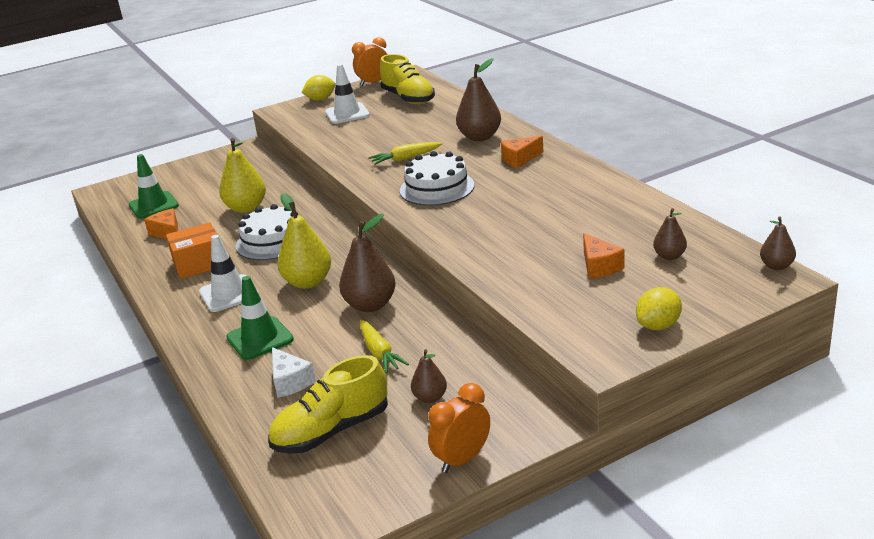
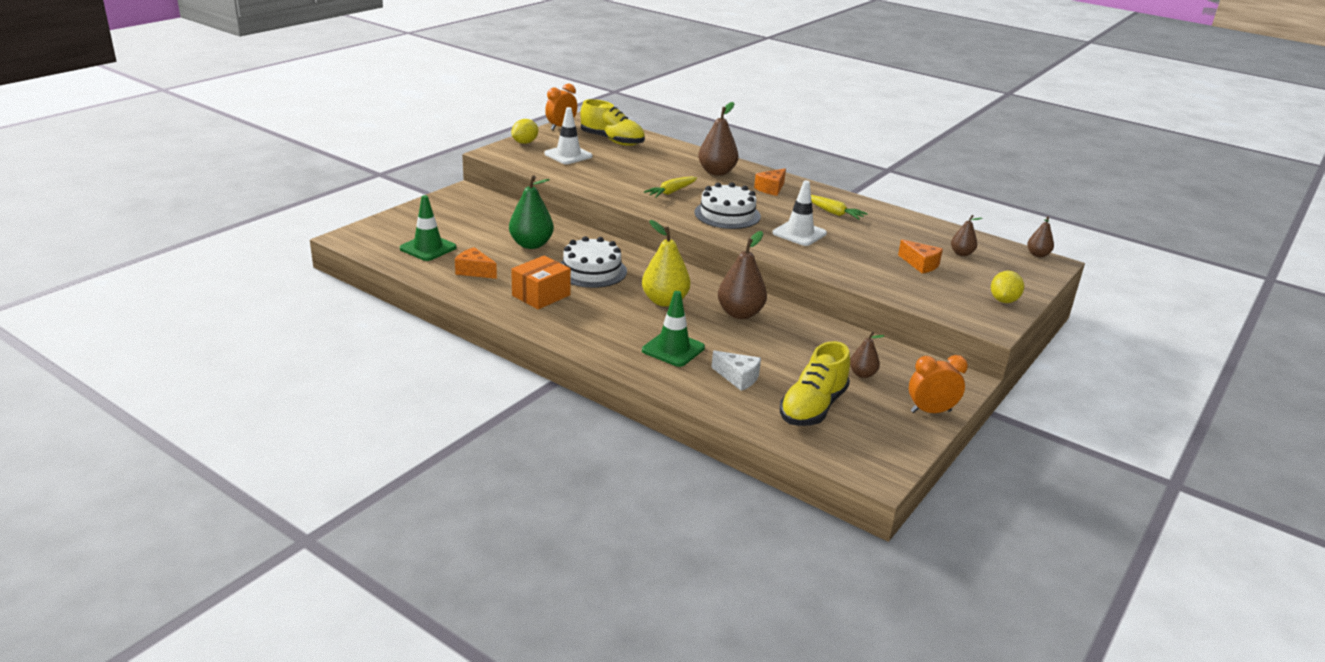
camera: 30 degrees left, 0 degrees up
(229, 294) = (601, 317): white traffic cone -> white traffic cone (799, 233)
(246, 208) = (531, 244): yellow pear -> green pear
(379, 353) = (787, 348): yellow carrot -> yellow carrot (833, 212)
(462, 459) = (931, 411): orange clock -> orange clock turned 60 degrees clockwise

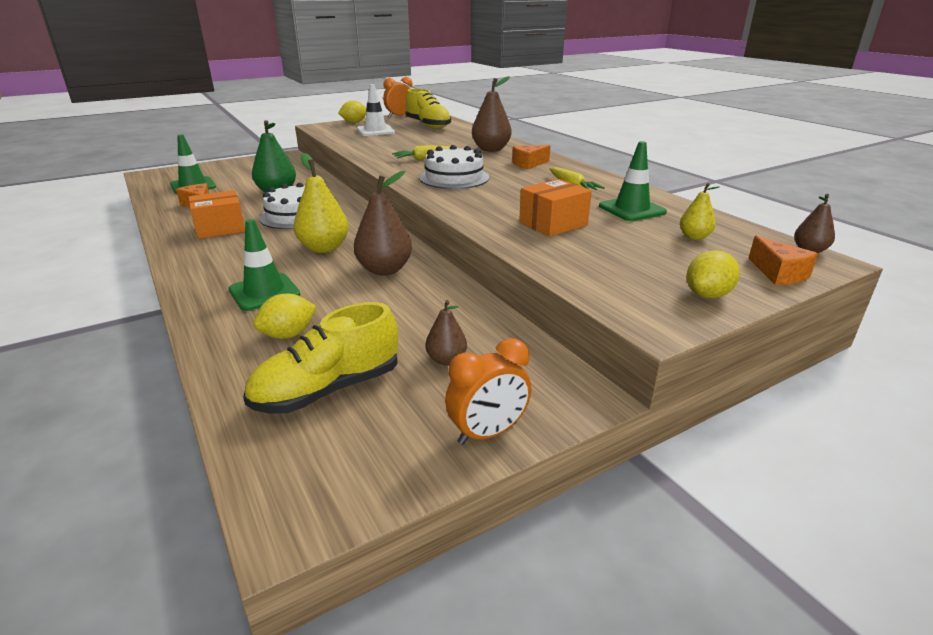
camera: 25 degrees right, 0 degrees up
(738, 378) = (288, 335): white cheese -> yellow lemon
(799, 233) = (509, 198): white traffic cone -> none
(858, 255) = (553, 224): none -> orange box
(899, 232) = (632, 209): none -> green traffic cone
(920, 264) = (624, 241): orange cheese -> orange cheese (778, 273)
(931, 411) = (488, 433): orange clock -> orange clock turned 135 degrees clockwise
(961, 253) = (694, 237): brown pear -> yellow pear

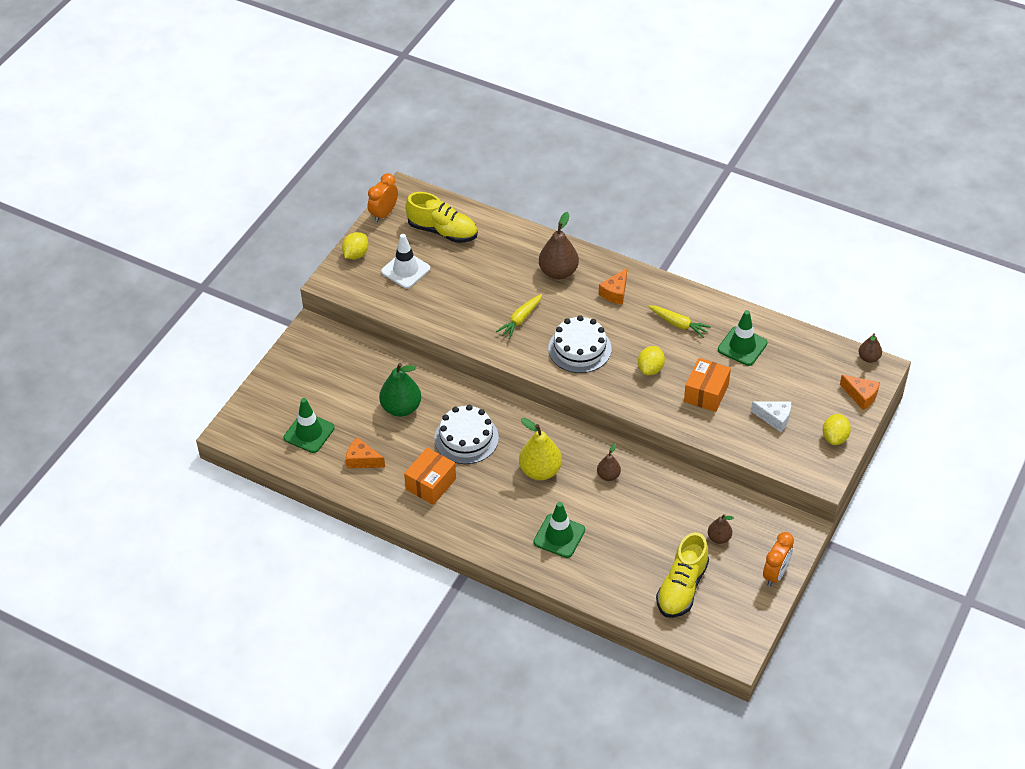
camera: 30 degrees left, 20 degrees up
(288, 335) = (618, 562): yellow lemon -> yellow lemon (650, 369)
(384, 270) = (608, 476): brown pear -> brown pear, size x0.55
(625, 259) = (774, 418): none -> white cheese
(694, 237) = (799, 370): yellow pear -> none

